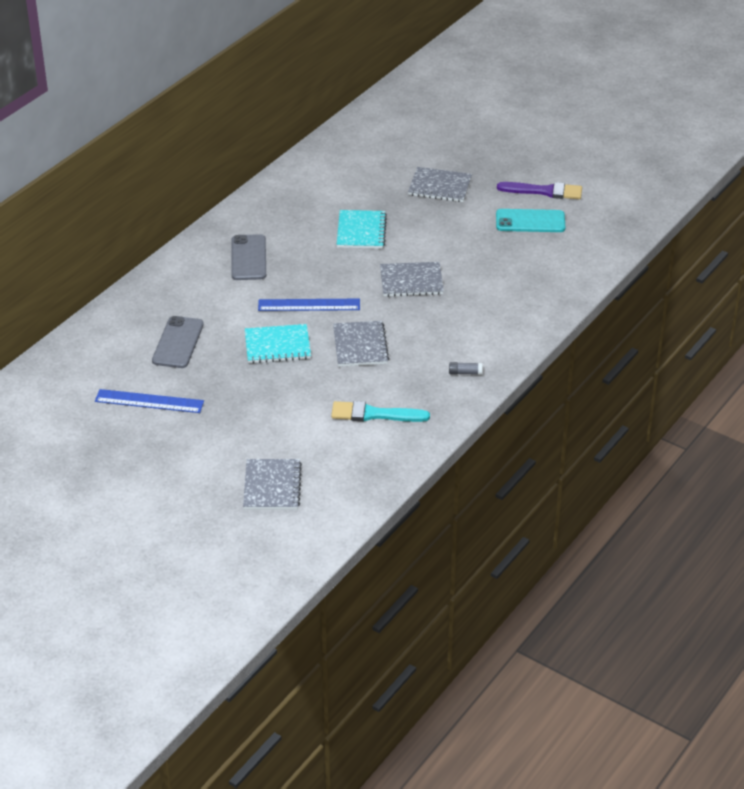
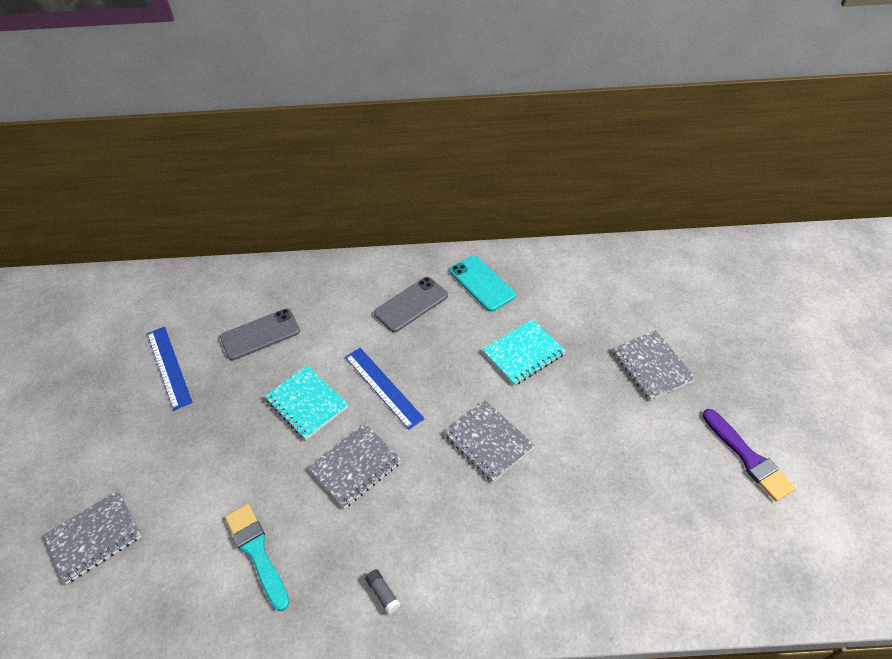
camera: 55 degrees right, 10 degrees up
(530, 221) = (686, 479): turquoise phone -> turquoise phone (481, 283)

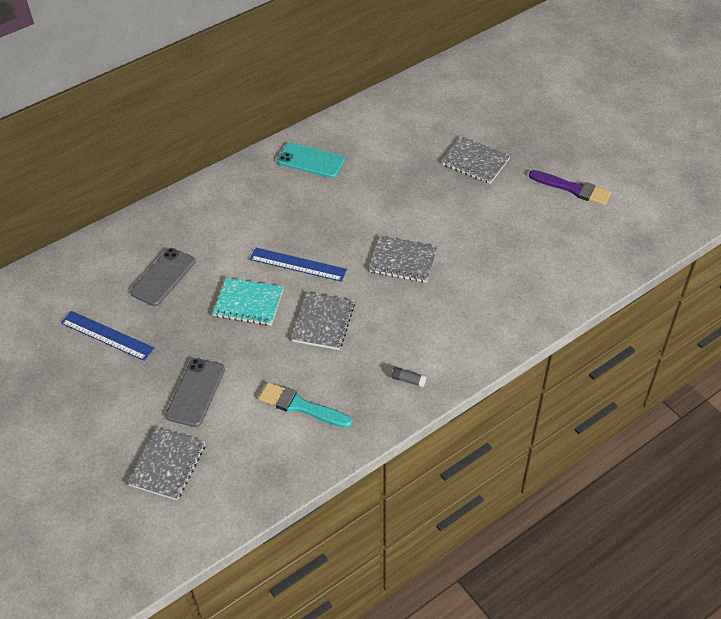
camera: 35 degrees left, 0 degrees up
(411, 304) = (268, 200): grey phone -> grey phone (195, 392)
(523, 353) = (382, 194): turquoise notebook -> none

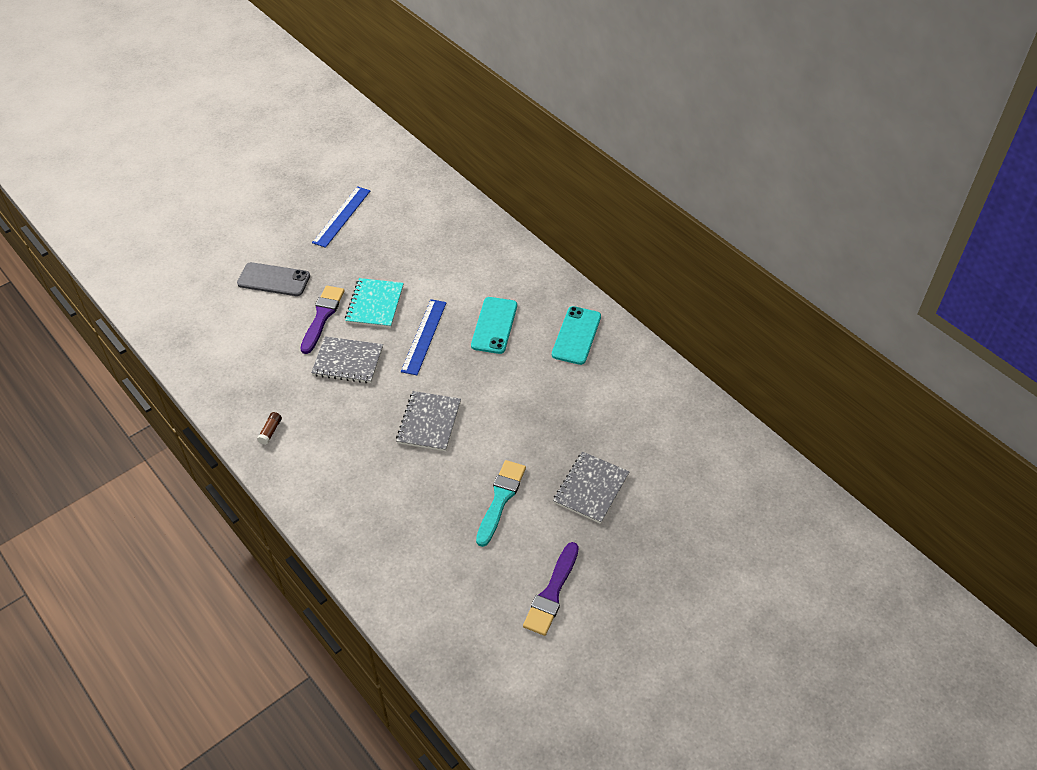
camera: 85 degrees right, 0 degrees up
(163, 277) = (409, 242): grey phone -> none
(167, 465) = (201, 271): grey notebook -> none
(259, 346) = (322, 317): none -> purple brush
(291, 214) = (494, 325): none -> turquoise phone
(301, 406) = (250, 352): turquoise brush -> turquoise brush (500, 499)
(408, 380) = (270, 431): grey glue stick -> brown glue stick

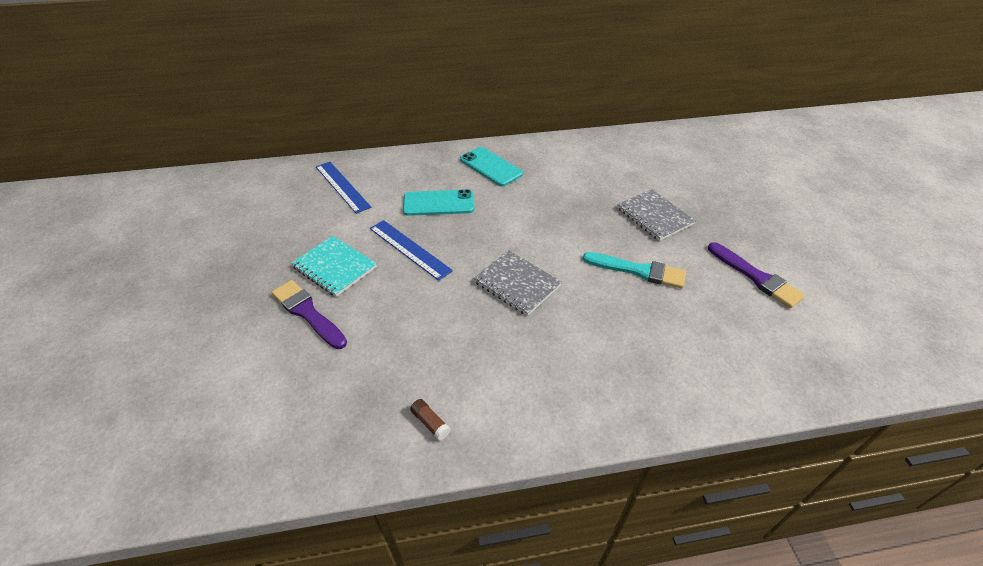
camera: 60 degrees left, 5 degrees down
(274, 280) = (208, 335): grey phone -> none
(342, 216) = (191, 248): blue ruler -> blue ruler (342, 186)
(348, 361) = (389, 315): grey notebook -> none
(494, 325) = (438, 203): turquoise phone -> turquoise phone turned 45 degrees counterclockwise
(500, 499) = (638, 271): turquoise brush -> turquoise brush turned 150 degrees clockwise

